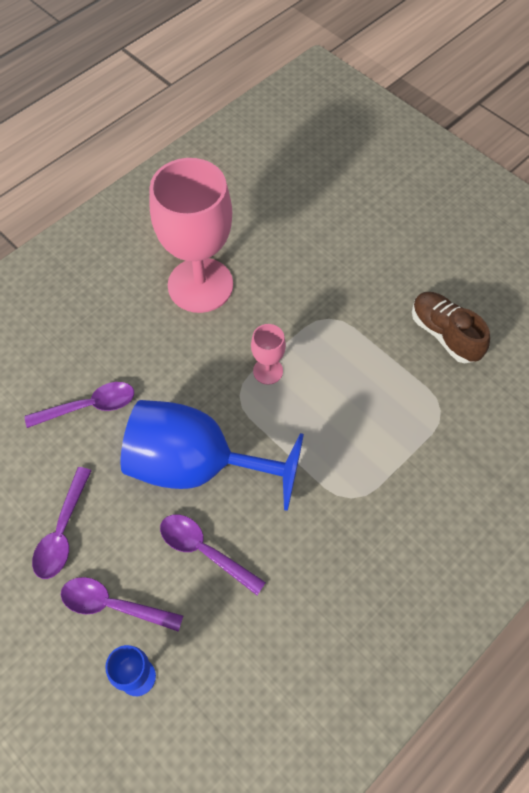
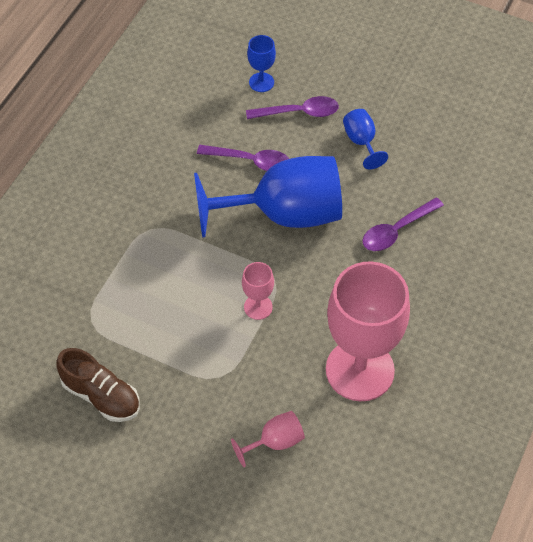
camera: 160 degrees right, 5 degrees down
(62, 532) = (361, 142): purple spoon -> blue goblet
(300, 252) = (275, 442): none -> pink goblet

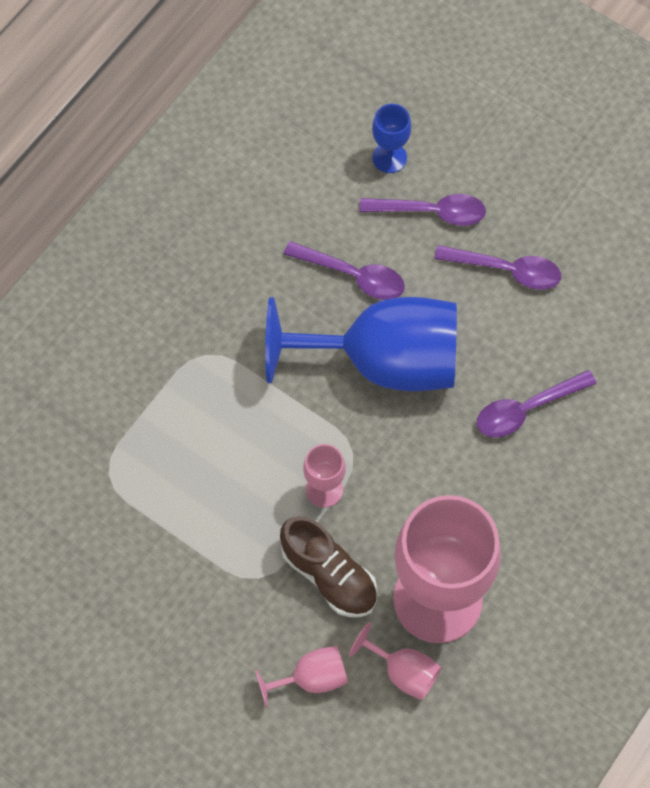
camera: 10 degrees right, 10 degrees up
(101, 396) = (106, 579): brown shoe -> brown shoe (329, 575)
(344, 425) = (403, 671): none -> pink goblet
(361, 142) = (506, 270): blue goblet -> purple spoon

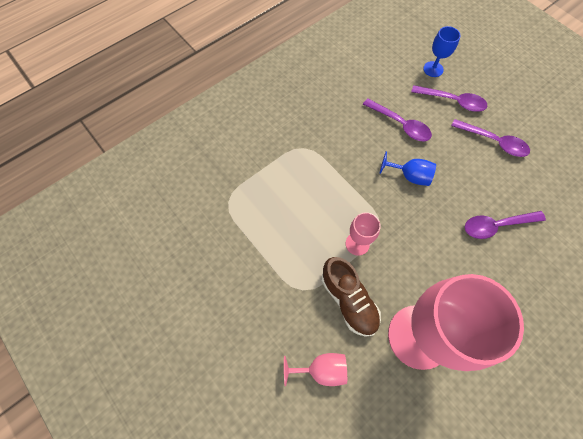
camera: 15 degrees right, 0 degrees up
(383, 361) = (409, 176): blue goblet -> blue goblet, size x0.43
(403, 671) = (385, 383): pink goblet -> none

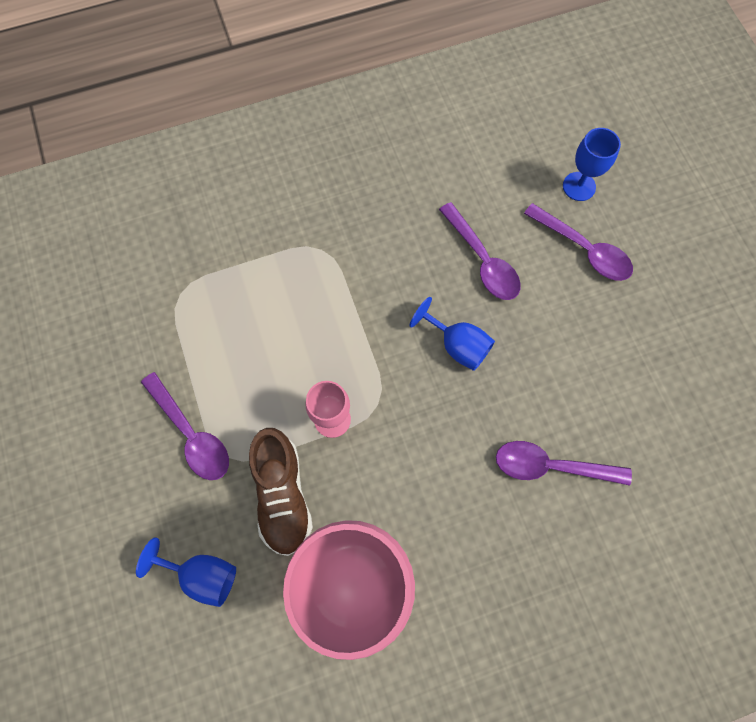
camera: 20 degrees right, 5 degrees up
(321, 369) = (202, 574): pink goblet -> blue goblet
(493, 142) = (615, 336): purple spoon -> purple spoon (192, 434)

